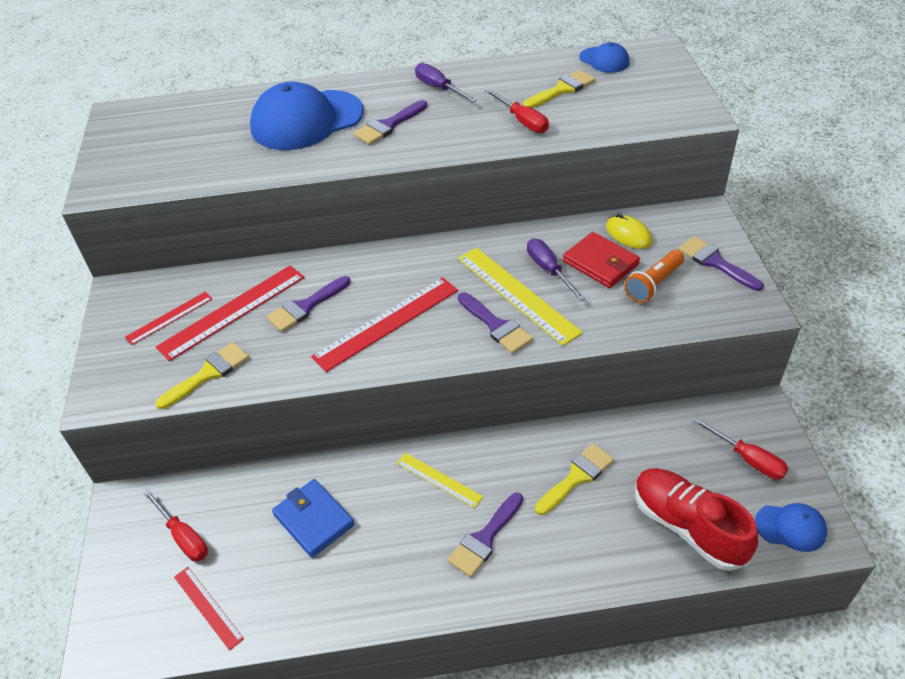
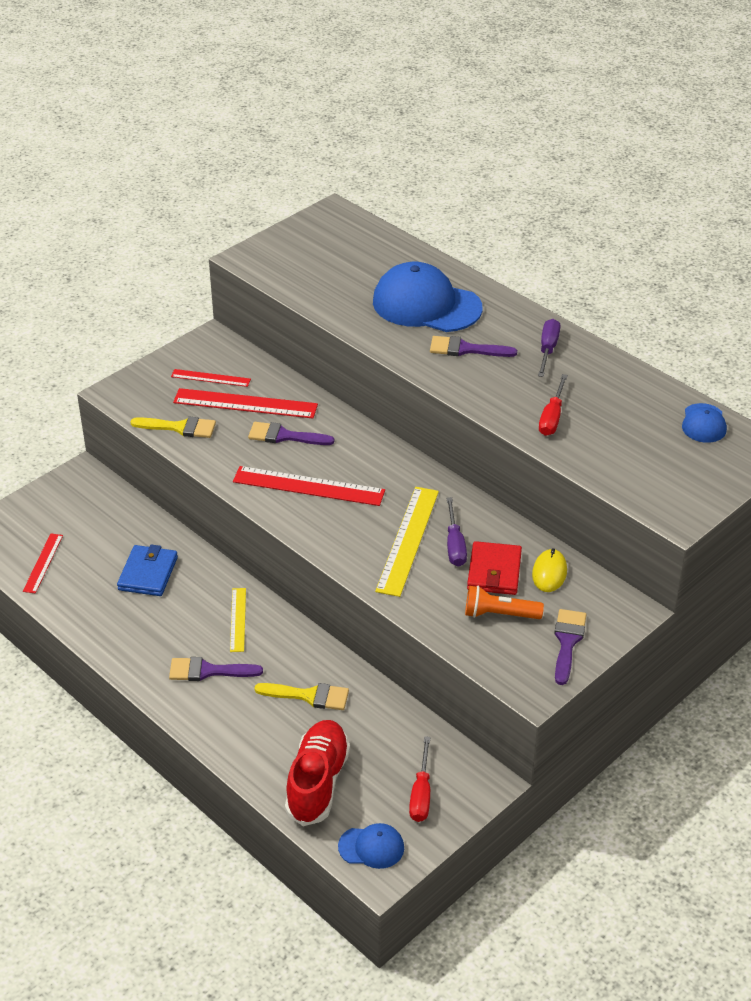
camera: 50 degrees right, 5 degrees down
(183, 536) = (82, 519): red screwdriver -> none
(496, 326) = (361, 545): purple brush -> none
(549, 270) = (454, 545): purple screwdriver -> purple screwdriver turned 150 degrees clockwise
(562, 89) = (625, 419): yellow brush -> none
(790, 527) = (371, 847): blue cap -> blue cap turned 60 degrees counterclockwise

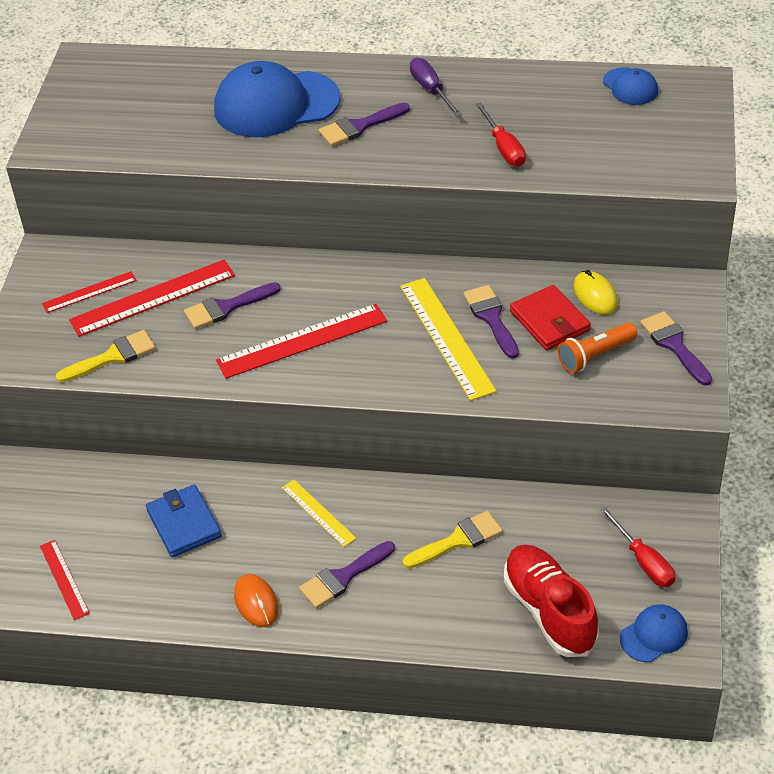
camera: 35 degrees left, 5 degrees up
(138, 651) = (256, 602): none -> orange mouse
(454, 545) = (491, 318): purple screwdriver -> purple brush

